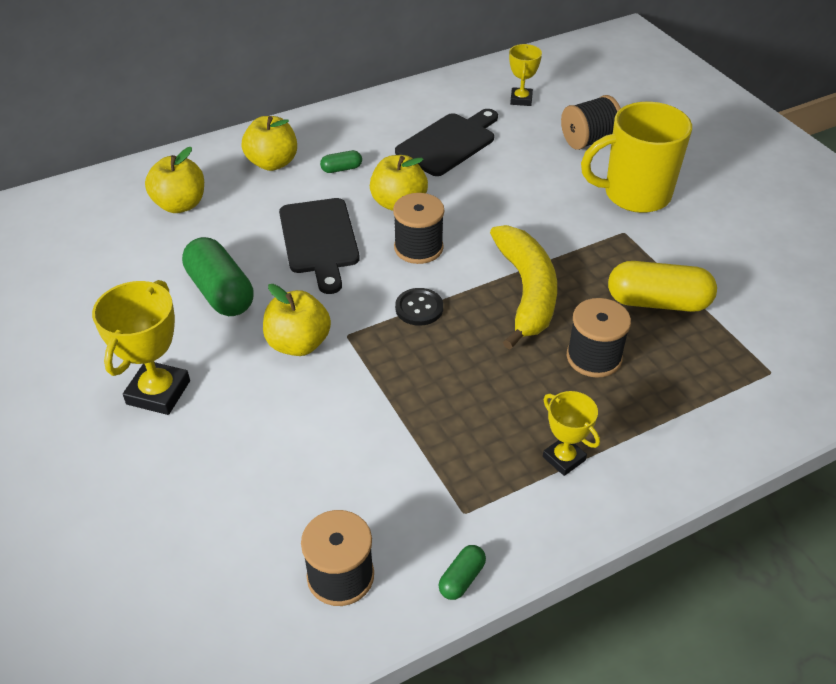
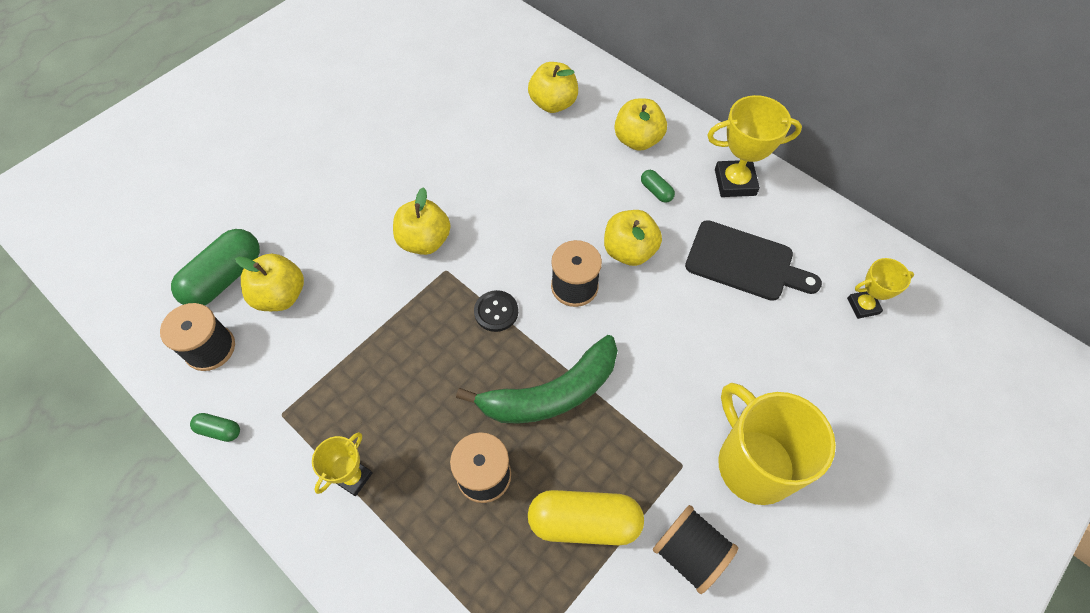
camera: 70 degrees right, 15 degrees up
(158, 392) = (349, 176): yellow trophy -> yellow trophy (735, 182)
(220, 292) = (463, 170): green capsule -> green capsule (225, 278)
(300, 489) = (281, 296): none -> yellow apple
(319, 240) = (552, 210): black cutting board -> none
(526, 292) = (551, 393): yellow banana -> green banana
(589, 140) = (827, 393): black spool -> black spool (689, 553)
(657, 302) = (584, 522): yellow capsule -> yellow capsule turned 75 degrees counterclockwise

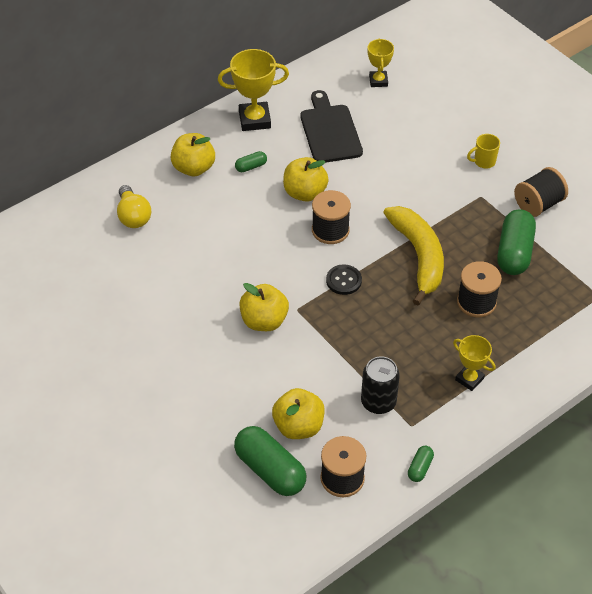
camera: 80 degrees left, 10 degrees down
(315, 373) = (378, 402): none -> black can
(551, 393) = (418, 256): green banana -> yellow banana
(553, 103) = (133, 216): yellow apple -> yellow light bulb
(584, 522) = (514, 252): yellow capsule -> green capsule
(735, 182) = (254, 120): yellow trophy -> yellow trophy turned 75 degrees clockwise
(744, 262) = (329, 131): black cutting board -> black cutting board turned 45 degrees counterclockwise
(753, 463) = (484, 161): yellow mug -> yellow mug, size x0.42

